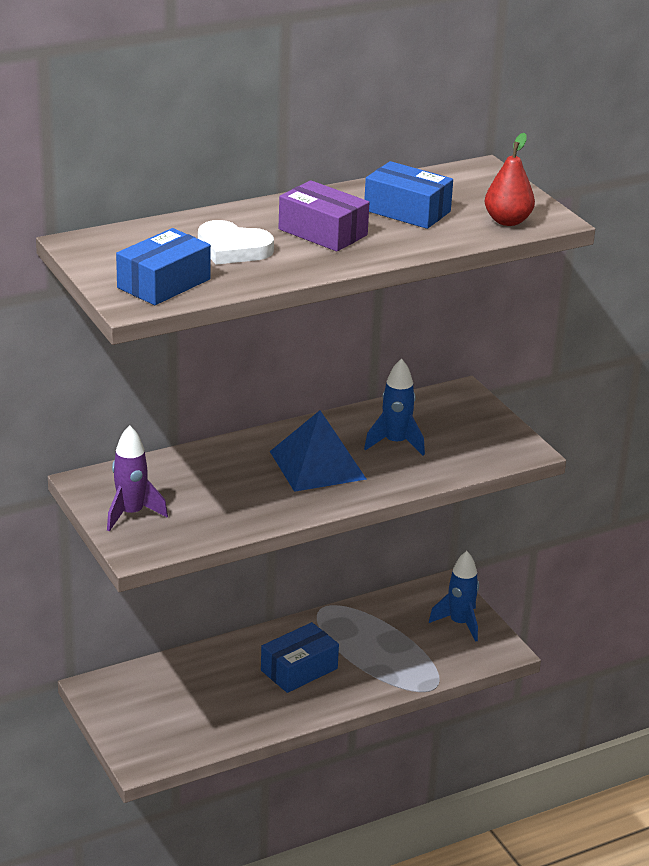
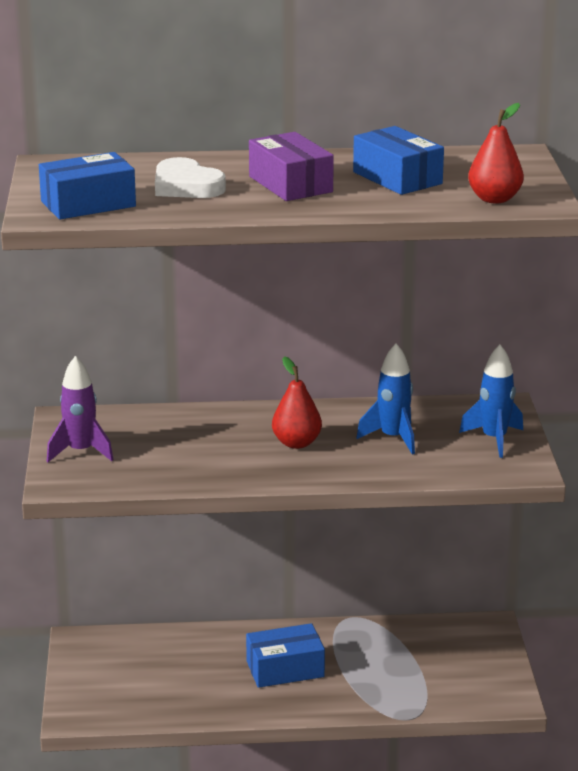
camera: 25 degrees right, 5 degrees down
(317, 465) = (296, 443): blue pyramid -> red pear
(459, 623) = (481, 663): blue rocket -> blue rocket (494, 439)

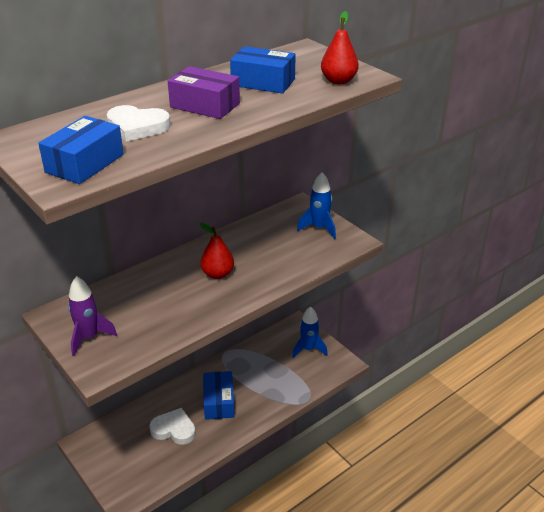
camera: 35 degrees left, 10 degrees up
(198, 673) = (174, 429): none -> white heart
(285, 669) = (219, 402): blue box -> blue box turned 45 degrees counterclockwise
(393, 438) = (267, 249): blue rocket -> blue rocket (308, 349)

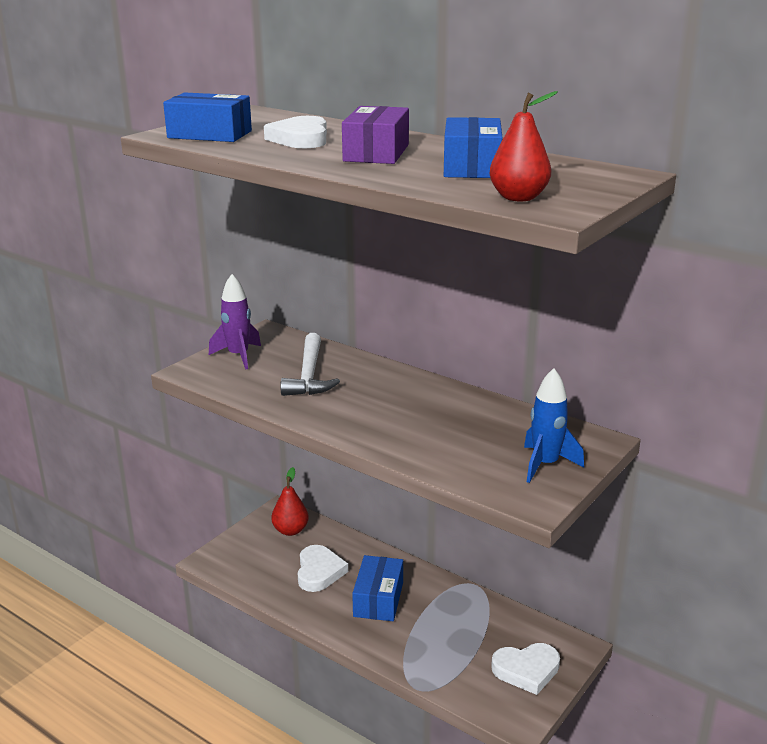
camera: 75 degrees right, 10 degrees down
(150, 302) = (309, 375): none -> white hammer
(217, 274) = (384, 405): red pear -> red pear (290, 530)
(219, 402) = (378, 599): blue box -> blue box turned 60 degrees counterclockwise
(308, 349) = (526, 670): blue rocket -> white heart

